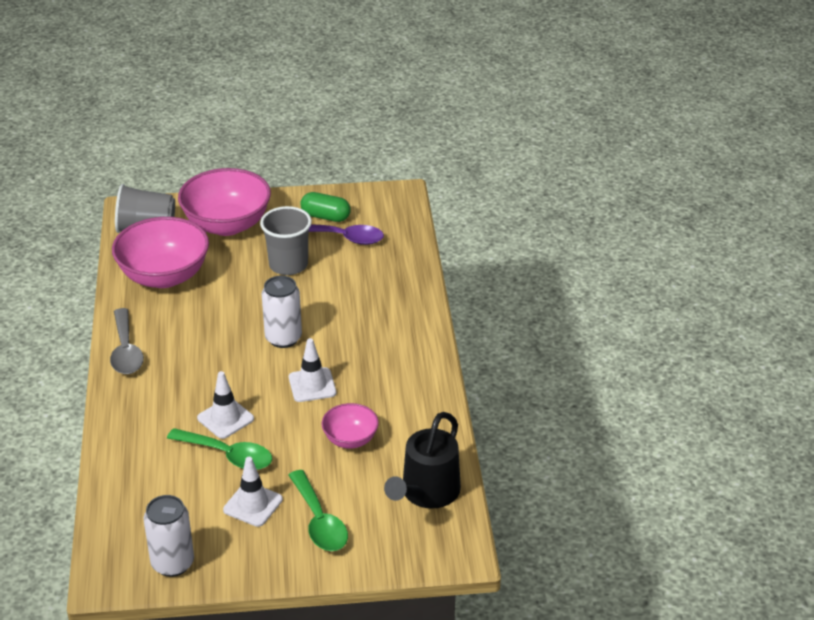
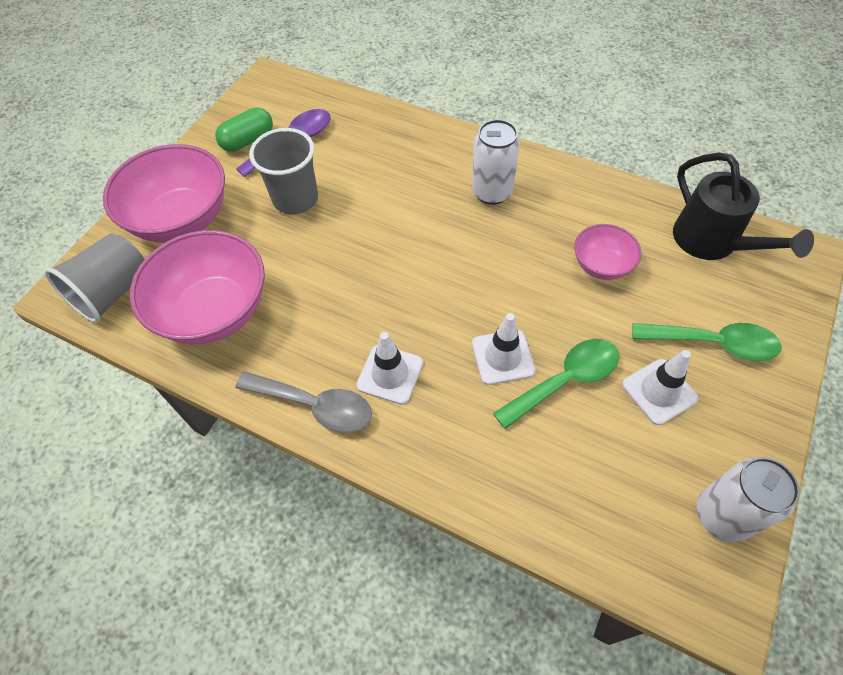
camera: 55 degrees left, 20 degrees up
(283, 338) = (408, 252): white can -> white can (491, 192)
(312, 385) = (499, 260): white traffic cone -> white traffic cone (390, 374)

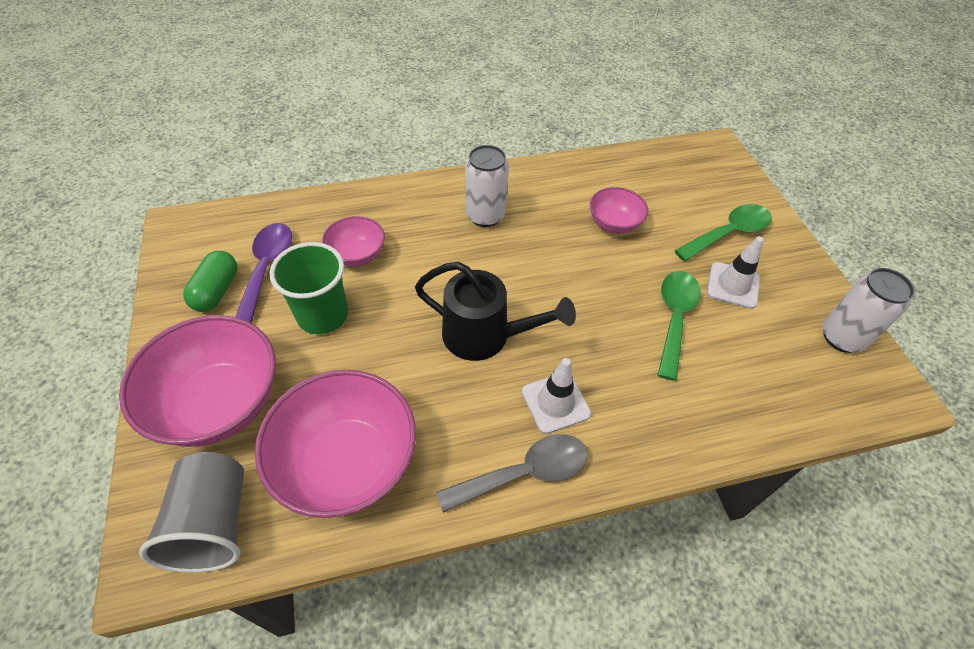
camera: 45 degrees left, 5 degrees down
(295, 199) = (322, 315): grey cup -> green cup
(361, 168) = (357, 255): none -> pink bowl
(502, 357) = (619, 331): white traffic cone -> none
(712, 242) = (662, 169): black watering can -> black watering can (485, 336)

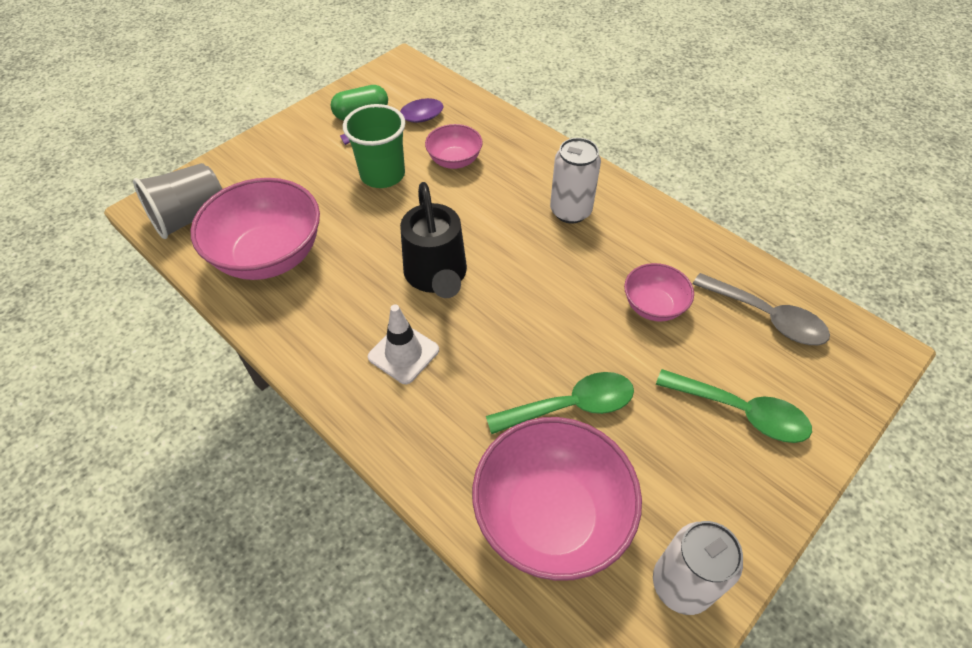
camera: 60 degrees right, 0 degrees up
(220, 403) = (275, 169): pink bowl -> pink bowl (551, 516)
(524, 473) = (322, 363): grey spoon -> grey spoon (766, 317)
(733, 285) = (663, 443): white traffic cone -> none

